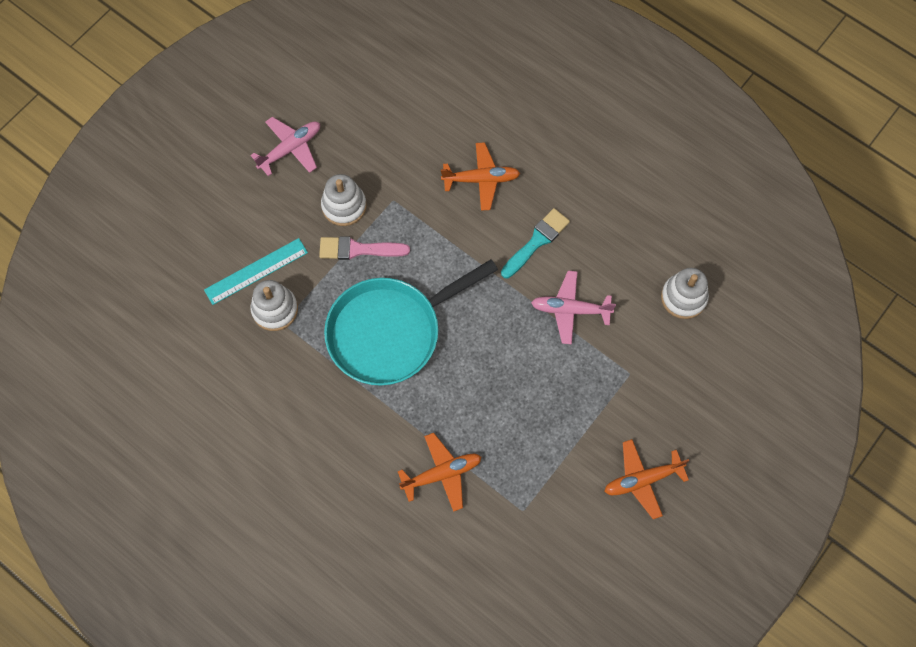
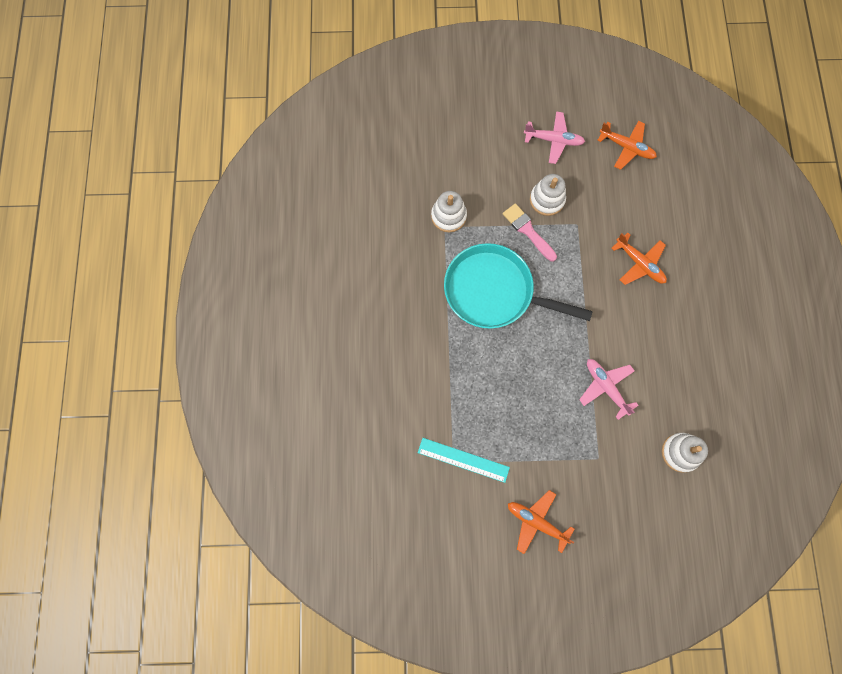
camera: 50 degrees right, 5 degrees up
(256, 271) = (462, 186): turquoise ruler -> turquoise ruler (463, 460)
(442, 474) = (434, 395): orange plane -> orange plane (626, 147)
(536, 241) = (631, 330): turquoise brush -> none

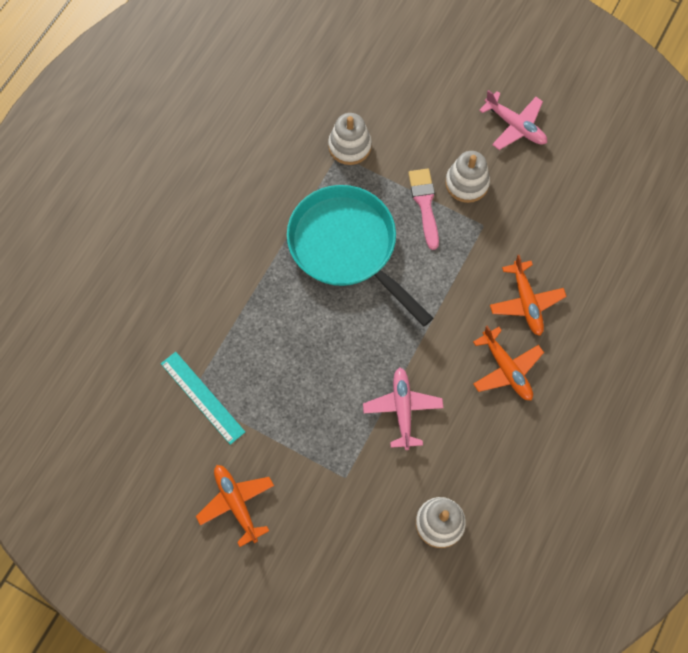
camera: 30 degrees right, 5 degrees down
(626, 147) = (593, 174): orange plane -> orange plane (506, 369)

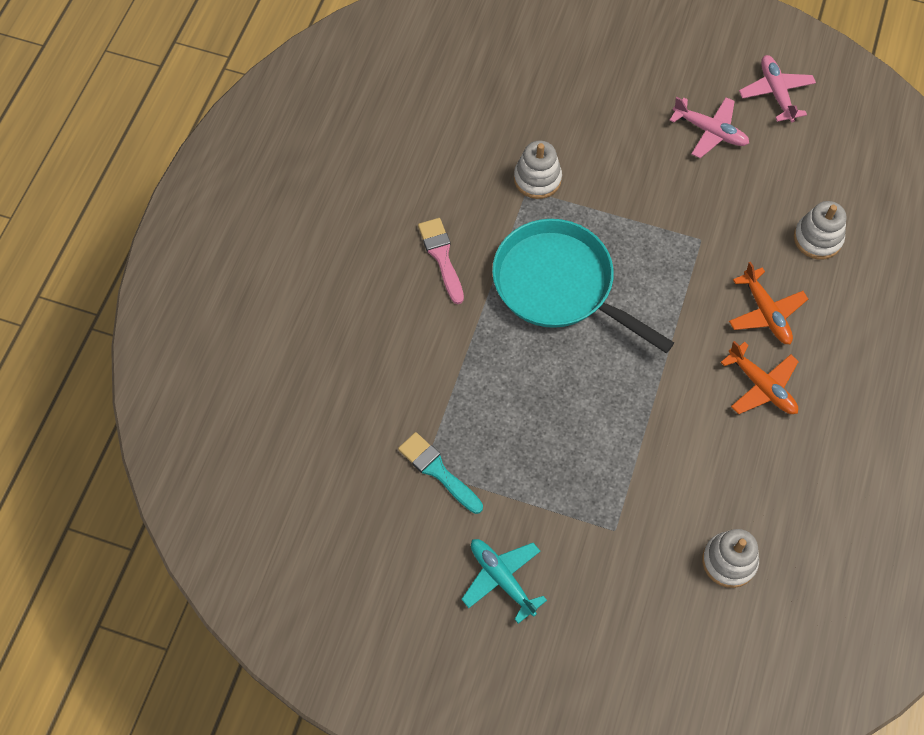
camera: 10 degrees left, 5 degrees down
(202, 397) = (437, 471): turquoise ruler -> turquoise brush
(236, 503) = (501, 578): orange plane -> turquoise plane
(402, 409) = (660, 447): pink plane -> pink plane (776, 92)
(424, 204) = (632, 227): pink brush -> pink brush (441, 256)
(467, 183) = (672, 198): white stacking toy -> white stacking toy (817, 238)

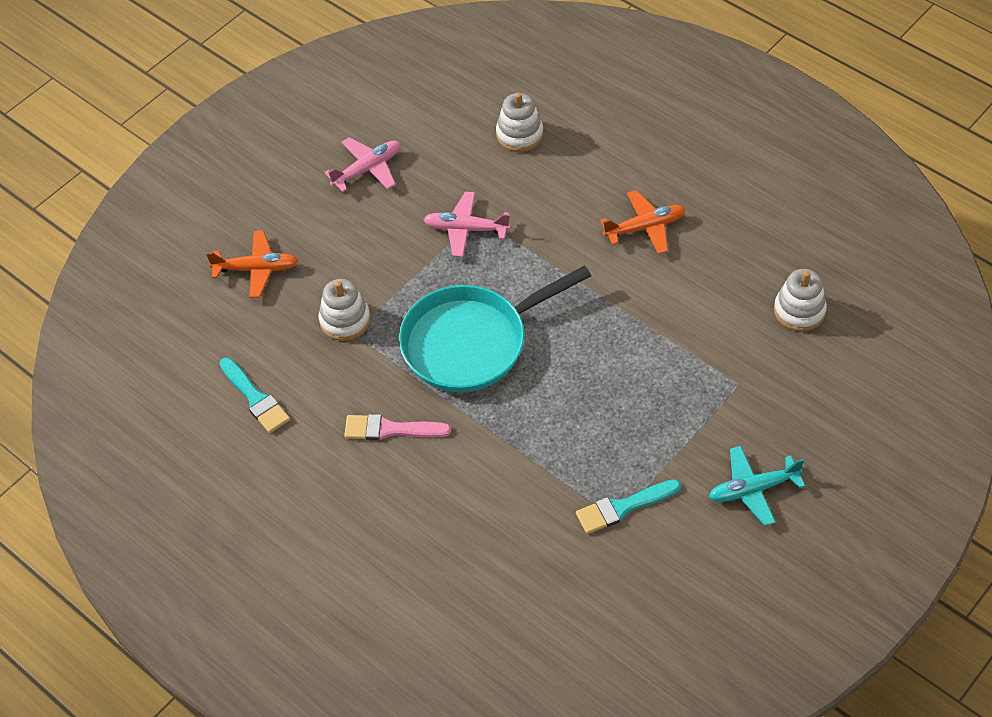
camera: 65 degrees left, 10 degrees down
(430, 145) = (255, 398): none -> turquoise brush
(766, 313) = (575, 198): orange plane -> orange plane (256, 269)
(776, 92) = (353, 107): pink plane -> pink plane (465, 229)

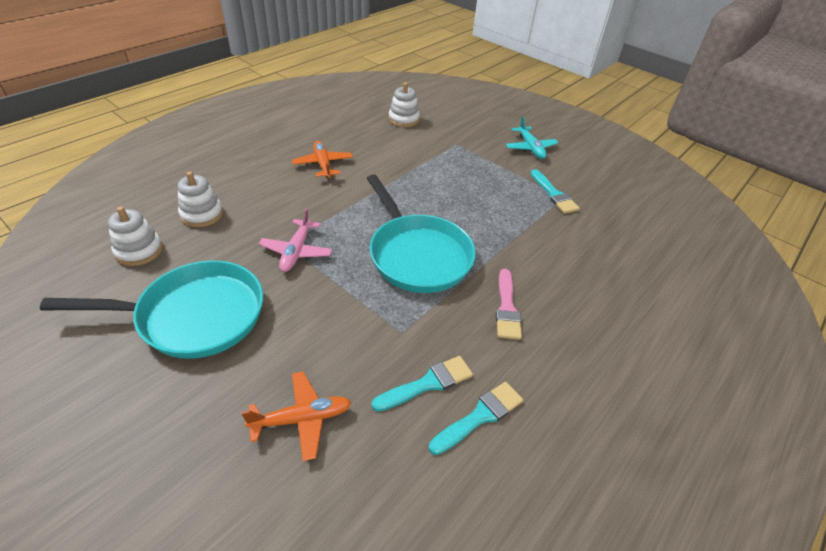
camera: 95 degrees left, 10 degrees down
(256, 269) = (302, 419): orange plane -> orange plane turned 75 degrees clockwise
(291, 357) = (427, 383): none -> turquoise brush
(345, 320) = (385, 338): white stacking toy -> white stacking toy (139, 251)
(368, 169) = (194, 316): pink plane -> turquoise pan

